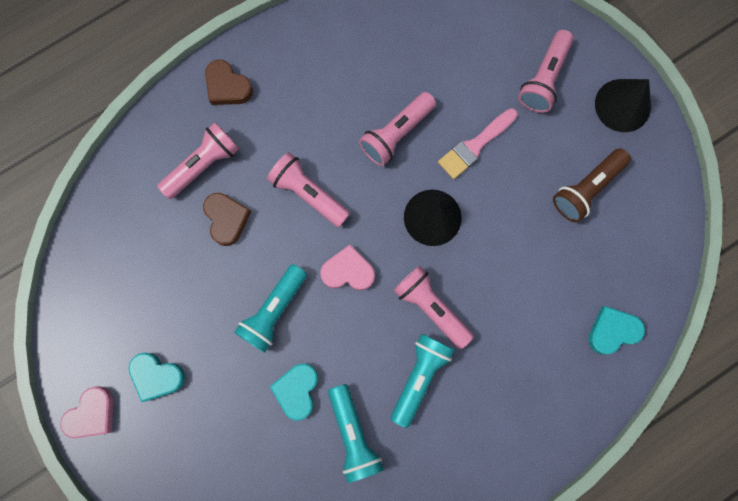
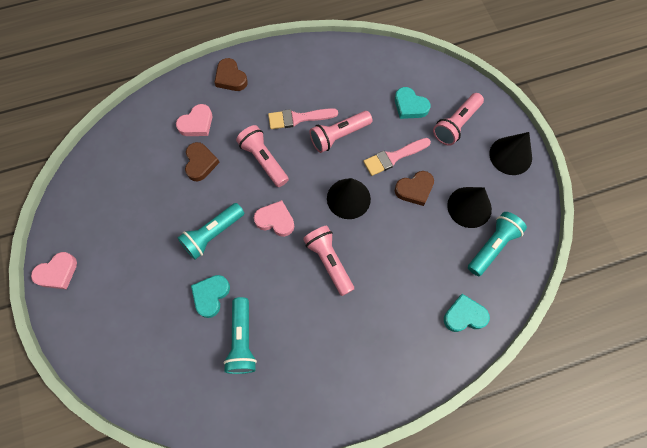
camera: 15 degrees right, 10 degrees down
(157, 376) = (113, 258): turquoise heart -> turquoise heart (410, 106)
(203, 165) = (197, 123): pink flashlight -> pink heart
(336, 122) = (298, 118): none -> pink brush
(419, 376) = (305, 310): turquoise flashlight -> turquoise flashlight (492, 246)
(513, 183) = (414, 189): none -> brown heart
(586, 189) = (469, 207): brown flashlight -> black cone

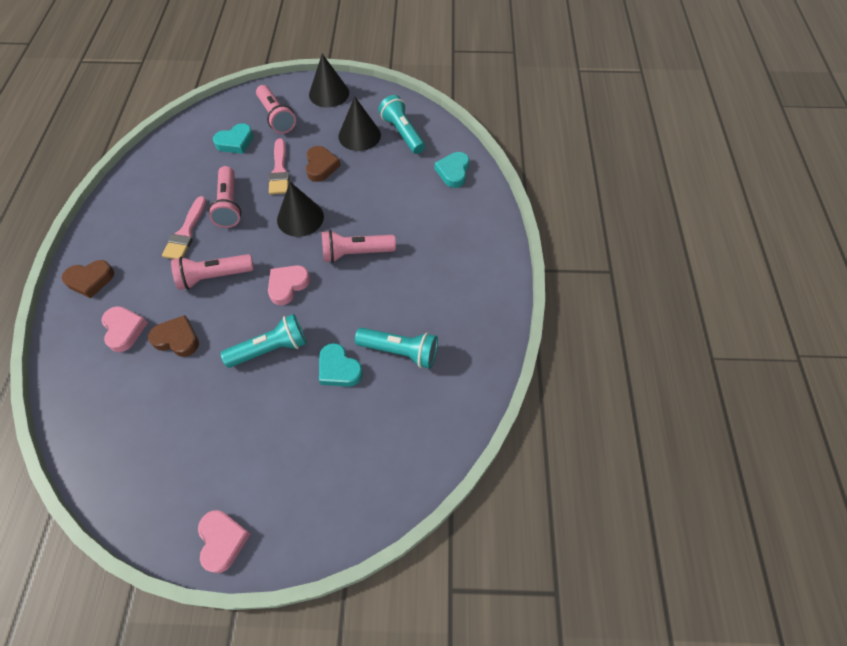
camera: 70 degrees left, 10 degrees down
(213, 234) = (270, 349): turquoise flashlight -> turquoise flashlight turned 90 degrees counterclockwise

